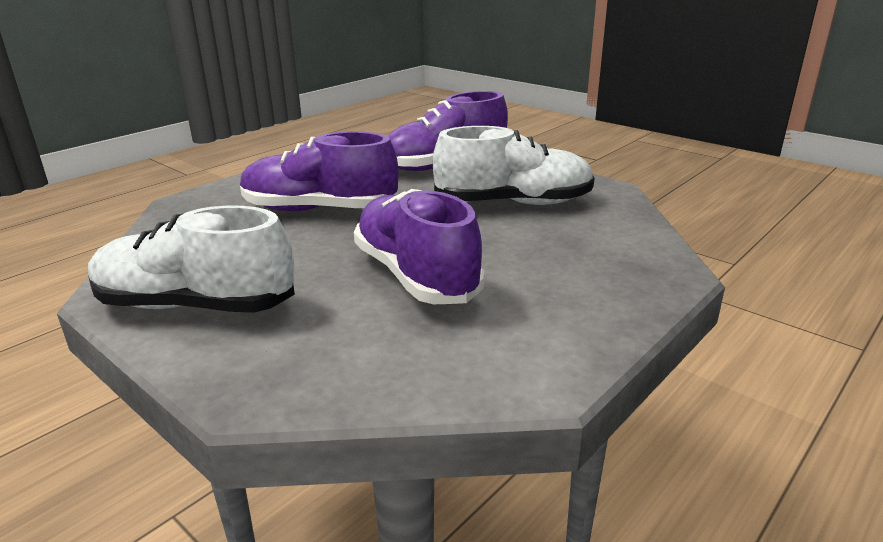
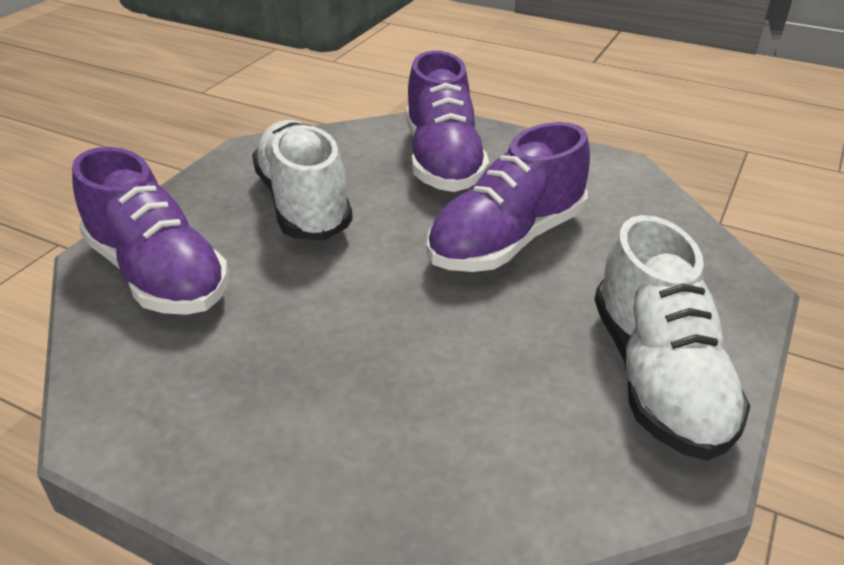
camera: 105 degrees left, 10 degrees up
(319, 210) = (361, 358): purple shoe -> purple shoe (443, 161)

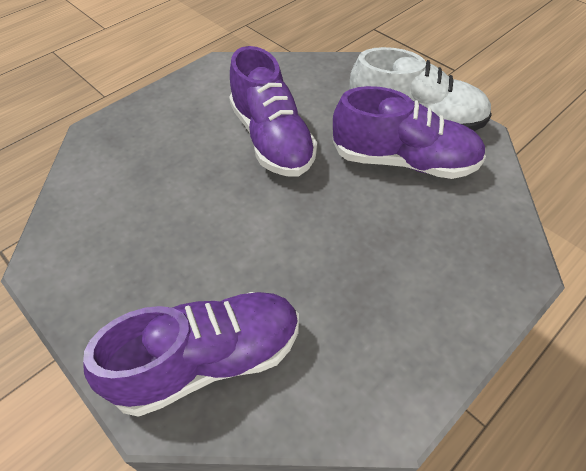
camera: 70 degrees left, 15 degrees up
(303, 203) = (160, 239): white shoe -> none
(443, 161) = (155, 143): purple shoe -> purple shoe (404, 161)

